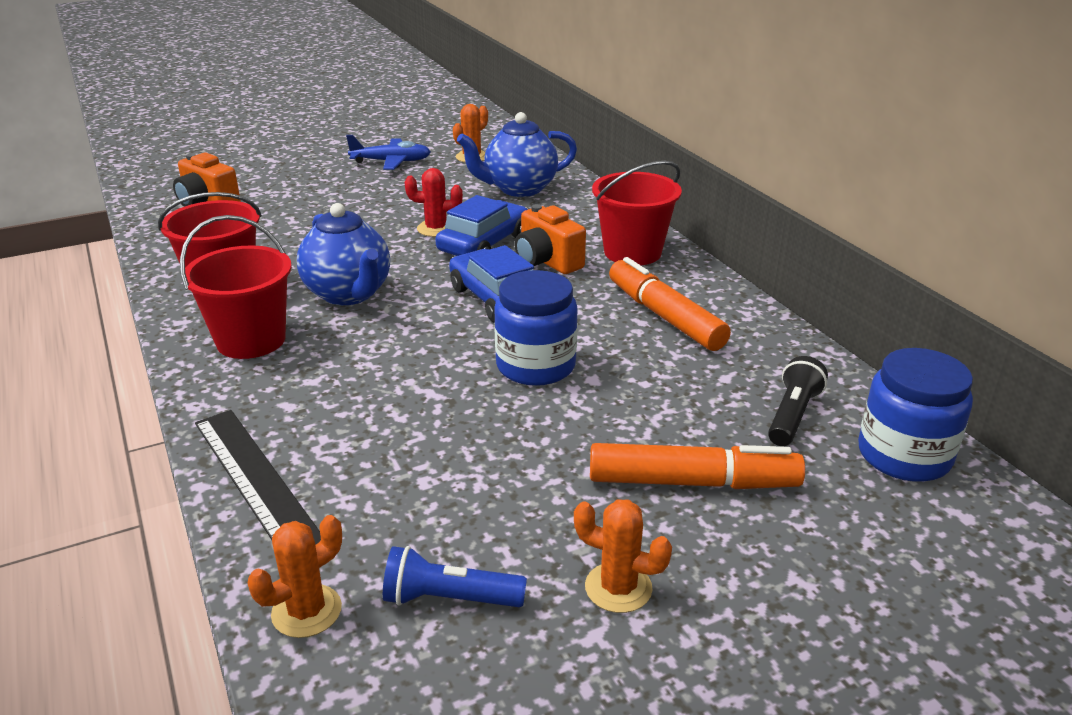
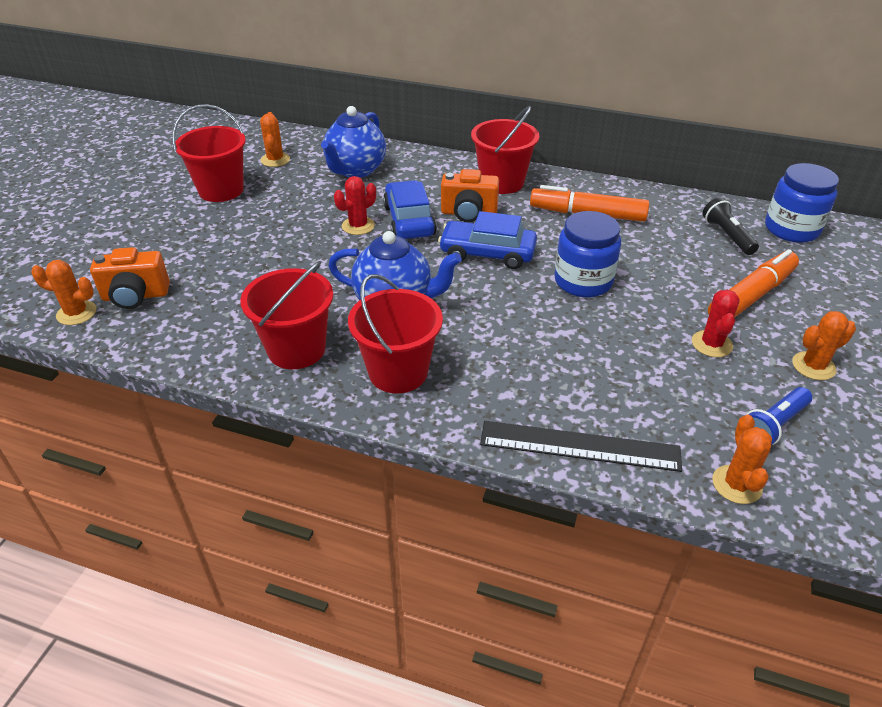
camera: 45 degrees left, 10 degrees up
(160, 197) = (76, 313): none -> orange cactus
(391, 162) = (221, 190): blue plane -> red bucket
(547, 491) = (711, 344): none -> red cactus

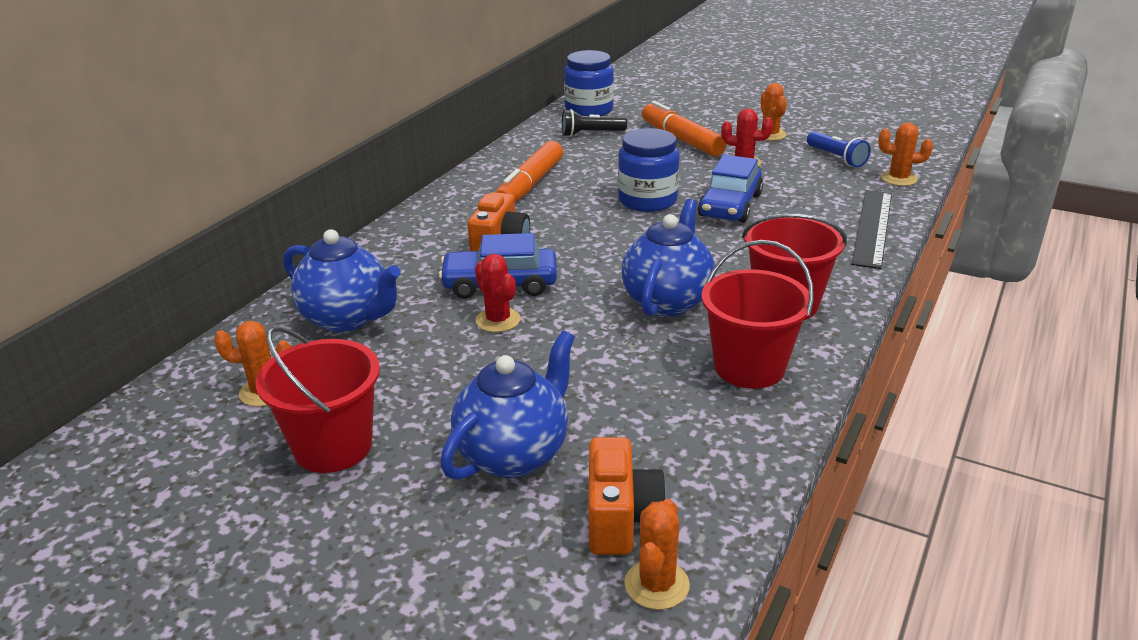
camera: 80 degrees left, 10 degrees down
(204, 250) = (514, 454): none -> blue teapot
(487, 253) = (586, 242): blue car -> blue car (730, 205)
(502, 182) = (441, 222): red bucket -> none

